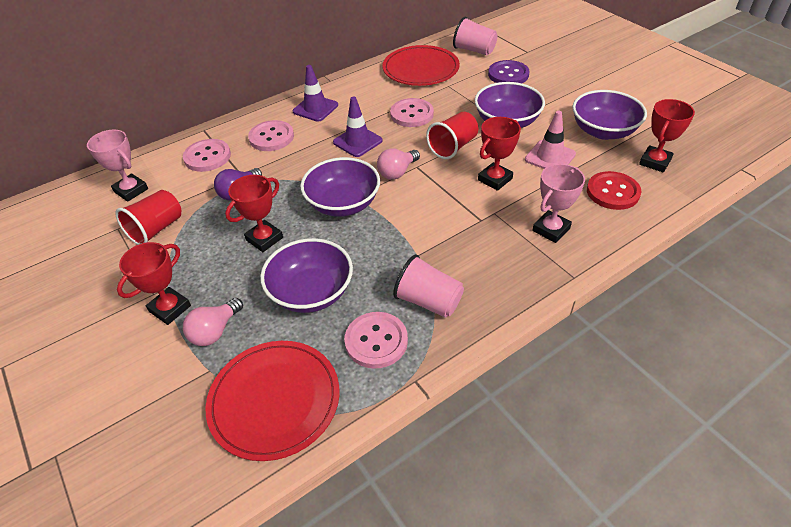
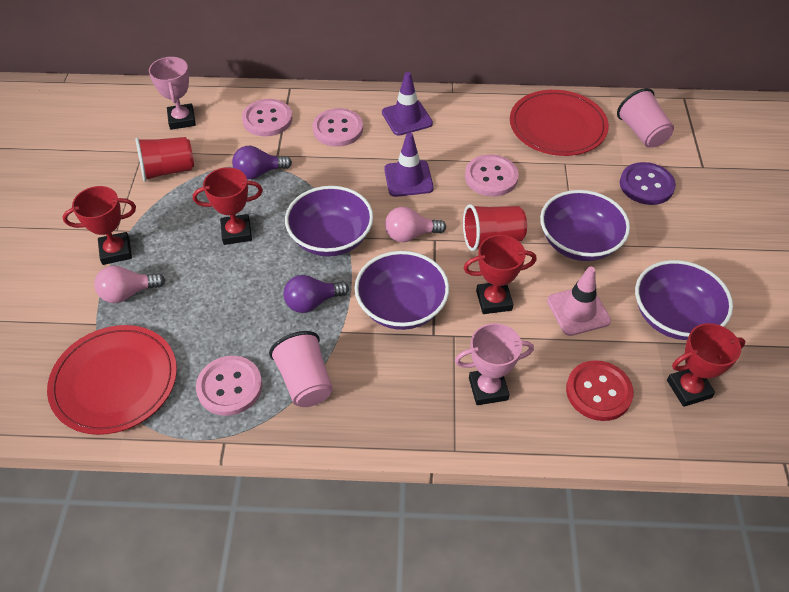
camera: 35 degrees right, 5 degrees up
(311, 292) = (224, 308): purple bowl -> purple bowl (401, 307)
(375, 249) = (312, 302): none -> purple light bulb

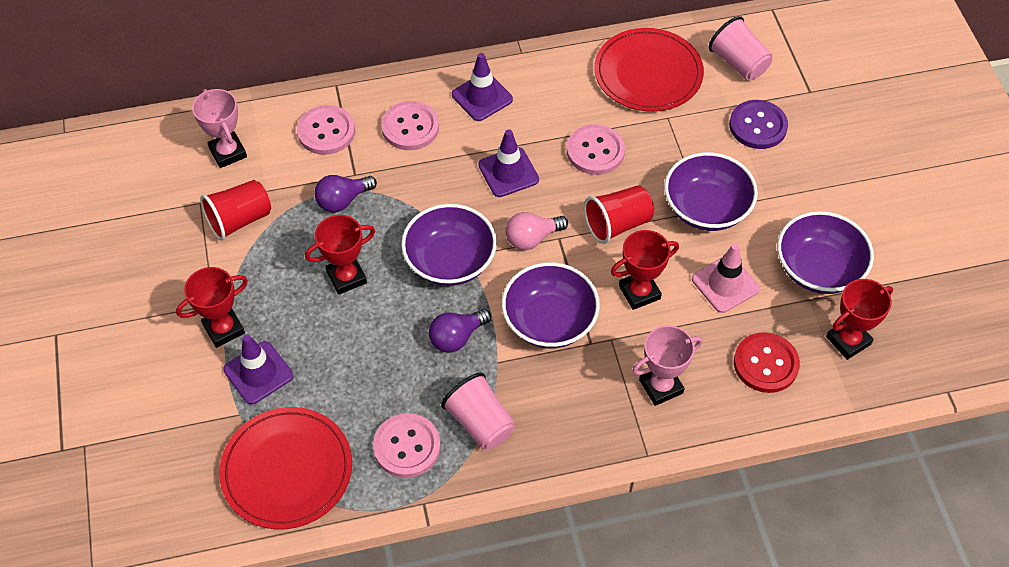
camera: 15 degrees left, 5 degrees up
(128, 293) = (258, 373): pink light bulb -> purple traffic cone

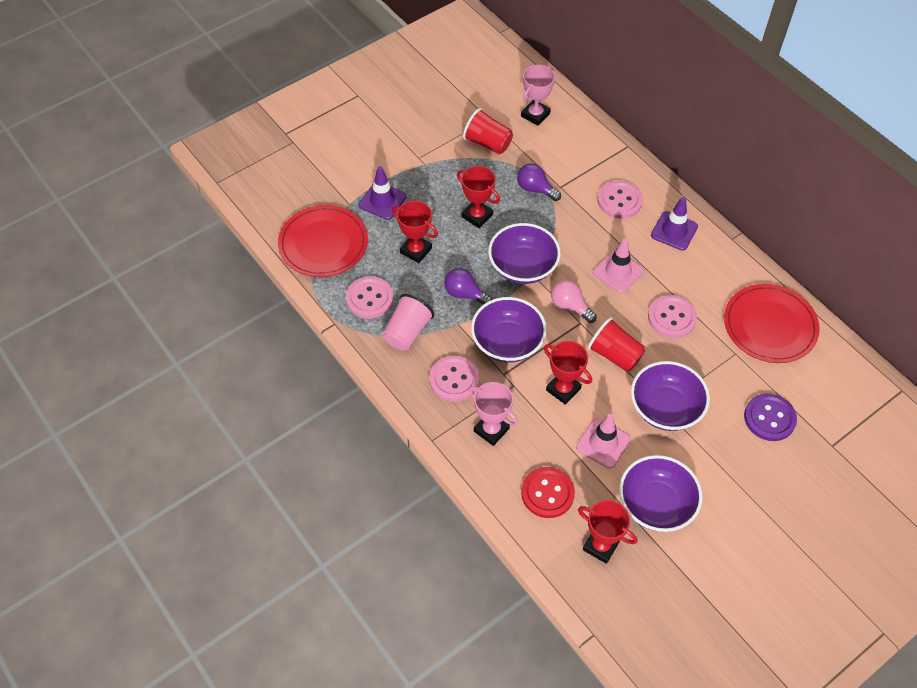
camera: 65 degrees right, 0 degrees up
(224, 329) = (404, 170): red trophy -> red trophy (416, 250)
(326, 131) = (585, 157): pink button -> pink button (454, 380)
(508, 172) = (618, 272): purple traffic cone -> pink traffic cone
(738, 63) = (825, 384): pink cup -> none

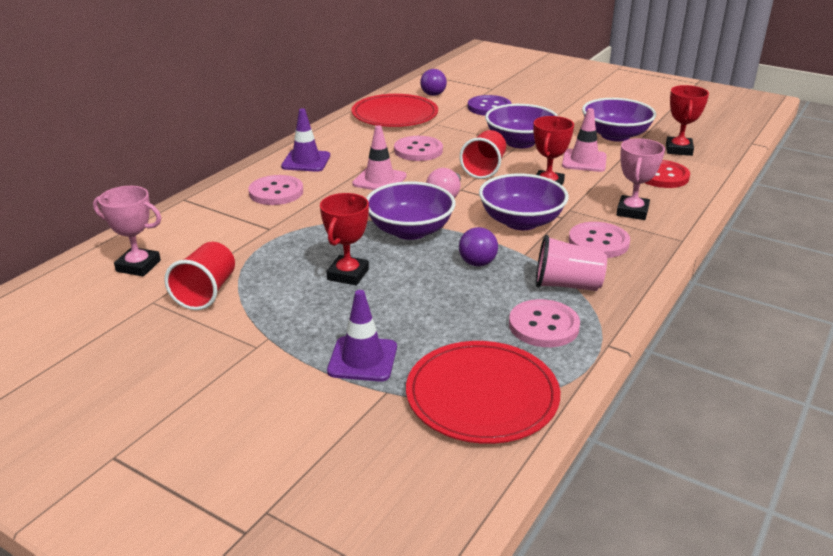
camera: 110 degrees left, 25 degrees down
(416, 250) = (436, 308): red trophy -> none
(535, 189) = (280, 243): purple light bulb -> purple light bulb (434, 92)

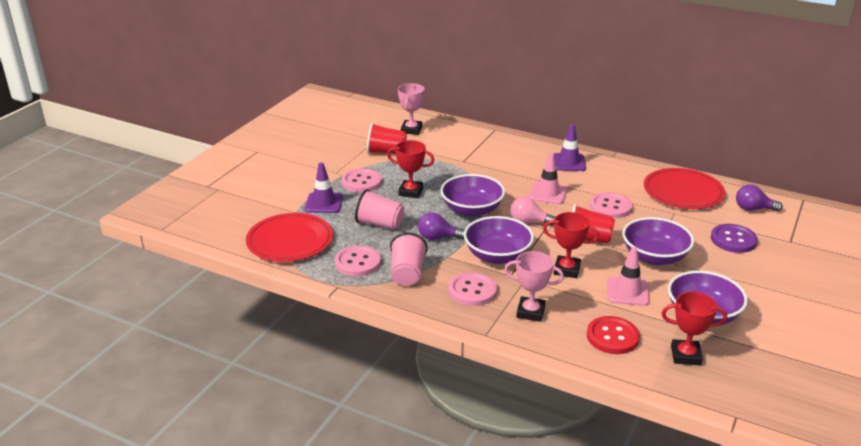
camera: 85 degrees right, 0 degrees up
(276, 192) = (514, 157): pink button -> pink button (361, 182)
(437, 304) = (380, 224): none -> pink cup

